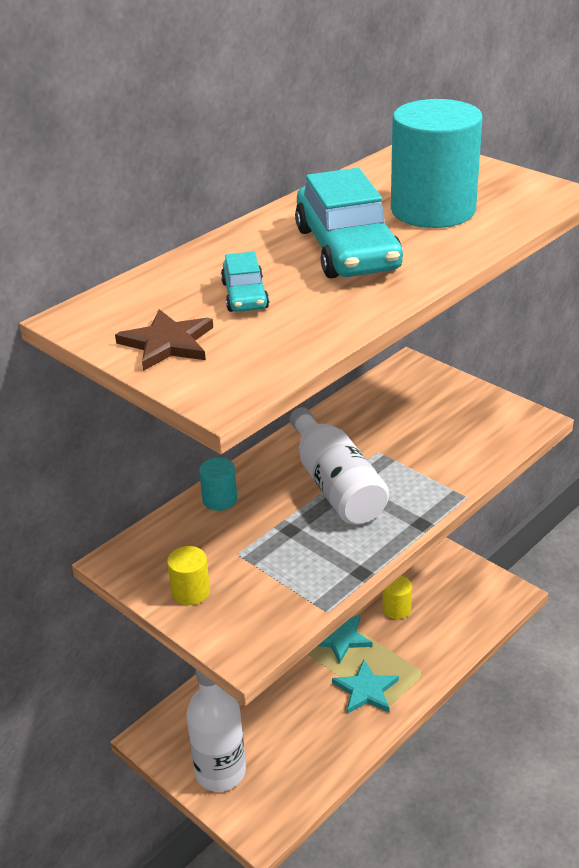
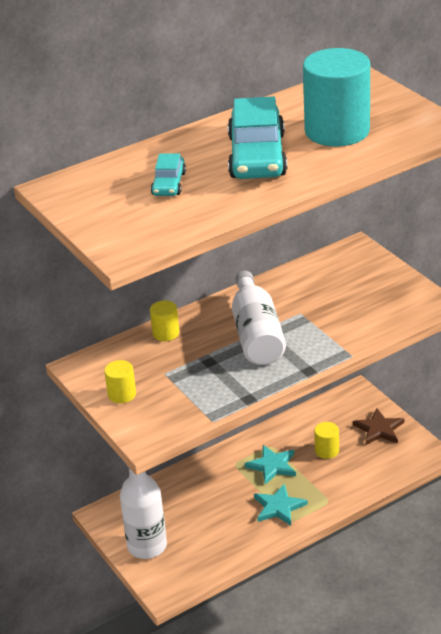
camera: 15 degrees right, 0 degrees up
(167, 343) = (102, 213): brown star -> brown star (379, 429)
(220, 499) = (166, 333): turquoise cylinder -> yellow cylinder

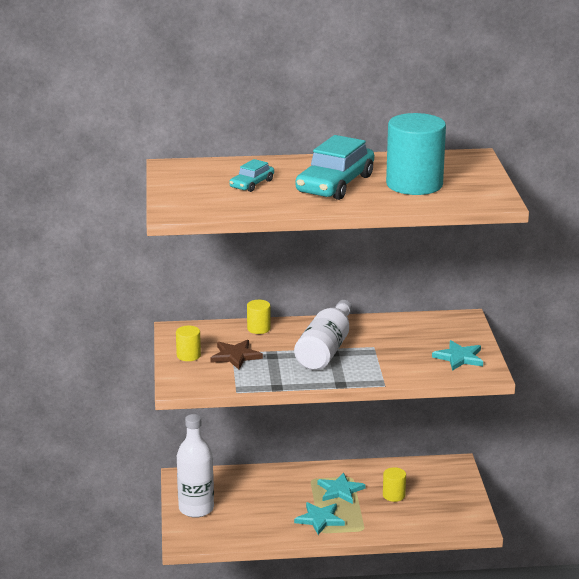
camera: 25 degrees right, 10 degrees down
(379, 429) = (451, 495): brown star -> brown star (235, 356)
(392, 296) = (459, 357): none -> turquoise star

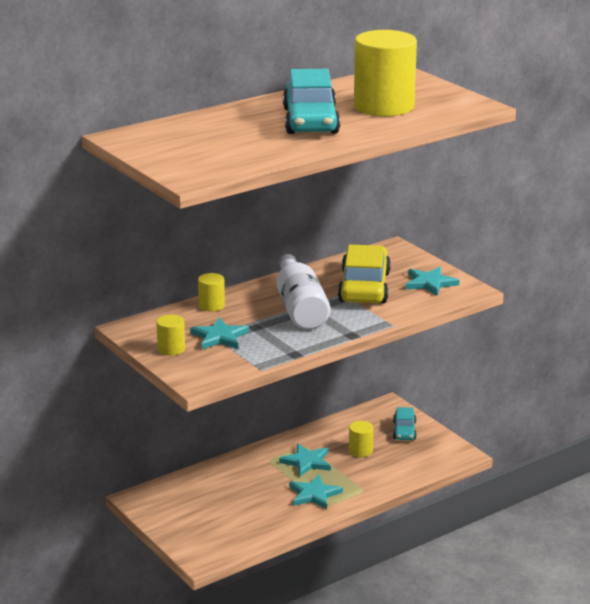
camera: 30 degrees left, 0 degrees up
(196, 509) = (183, 523): white bottle -> none
(235, 356) = (219, 337): brown star -> turquoise star
(252, 184) = (229, 137): turquoise car -> turquoise car (404, 430)
(399, 346) = (364, 287): none -> yellow car
(414, 184) = (384, 106): turquoise cylinder -> yellow cylinder

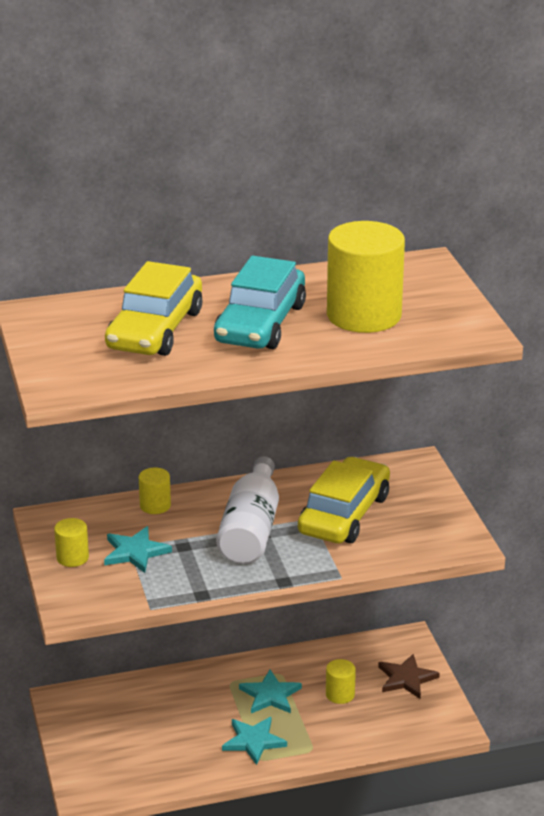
camera: 20 degrees right, 5 degrees up
(232, 134) = (155, 330): none -> yellow car
(404, 430) = (406, 678): turquoise car -> brown star
(430, 283) = (425, 524): turquoise star -> none

